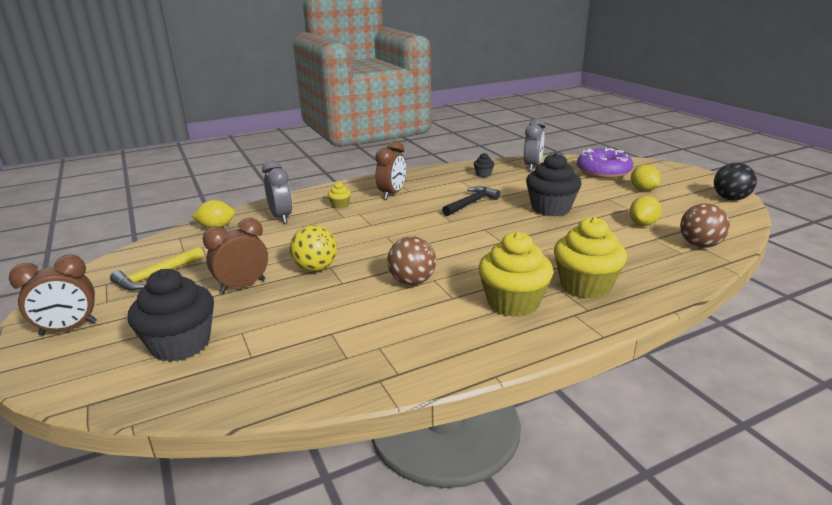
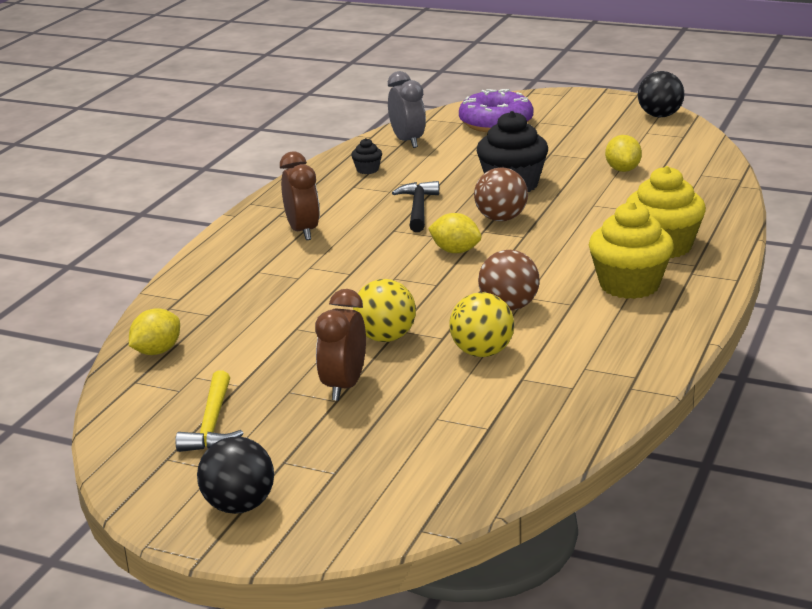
camera: 40 degrees left, 0 degrees up
(68, 328) = (239, 506): brown clock -> black ball
(181, 344) = (399, 454): black cupcake -> none
(281, 217) = (219, 308): grey clock -> none
(340, 205) = (264, 267): yellow cupcake -> none
(343, 303) = (482, 352): none -> yellow ball
(643, 190) = (568, 132): yellow lemon -> yellow lemon (455, 251)
(700, 245) = (698, 173): brown ball -> brown ball (501, 219)

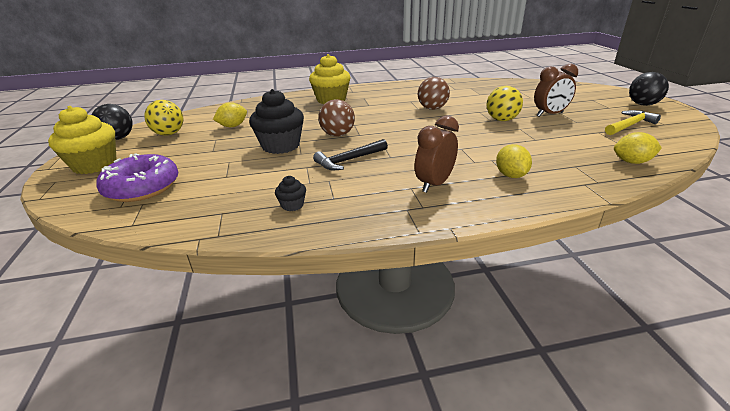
camera: 125 degrees left, 5 degrees up
(407, 141) = (207, 212): grey clock -> none
(455, 251) = (394, 133): yellow lemon -> yellow lemon (511, 175)
(482, 352) = (476, 103): yellow ball -> yellow ball (169, 134)
(629, 285) = (378, 97): yellow cupcake -> yellow cupcake (95, 165)

